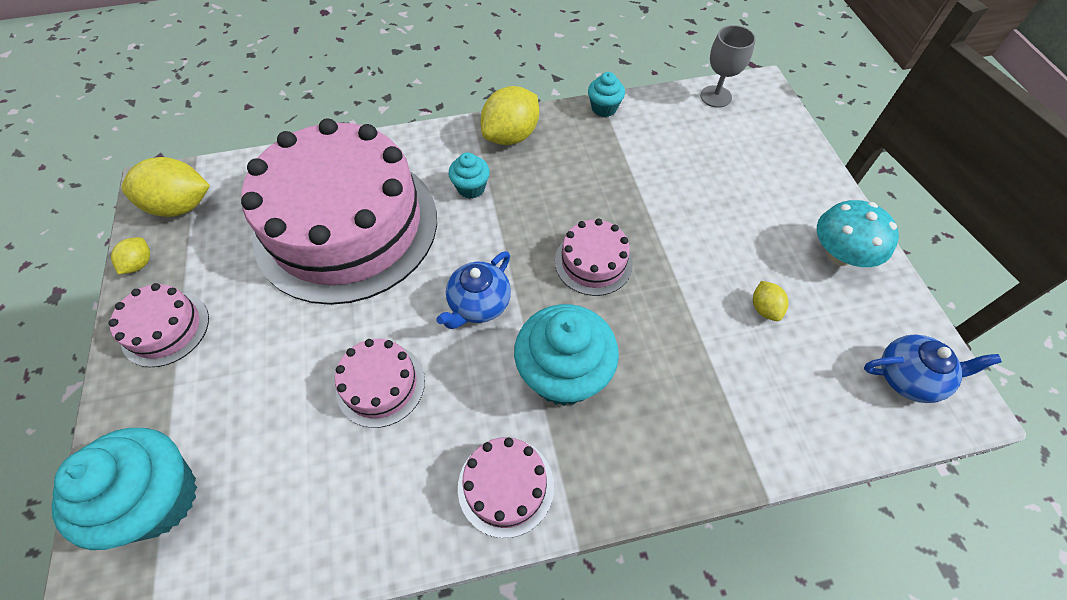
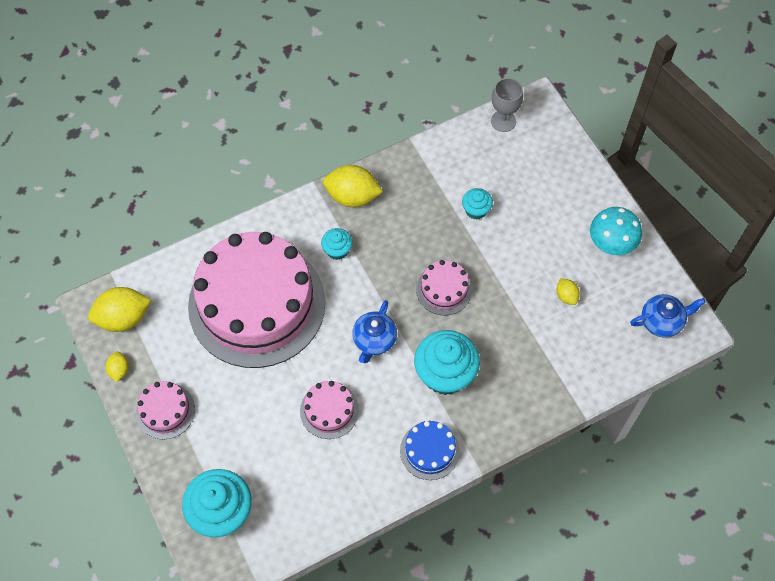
camera: 15 degrees left, 5 degrees up
(506, 486) = (429, 451): pink cake -> blue cake
(511, 136) = (352, 196): yellow lemon -> yellow lemon turned 75 degrees clockwise
(604, 108) = (418, 153): turquoise cupcake -> turquoise cupcake (476, 210)

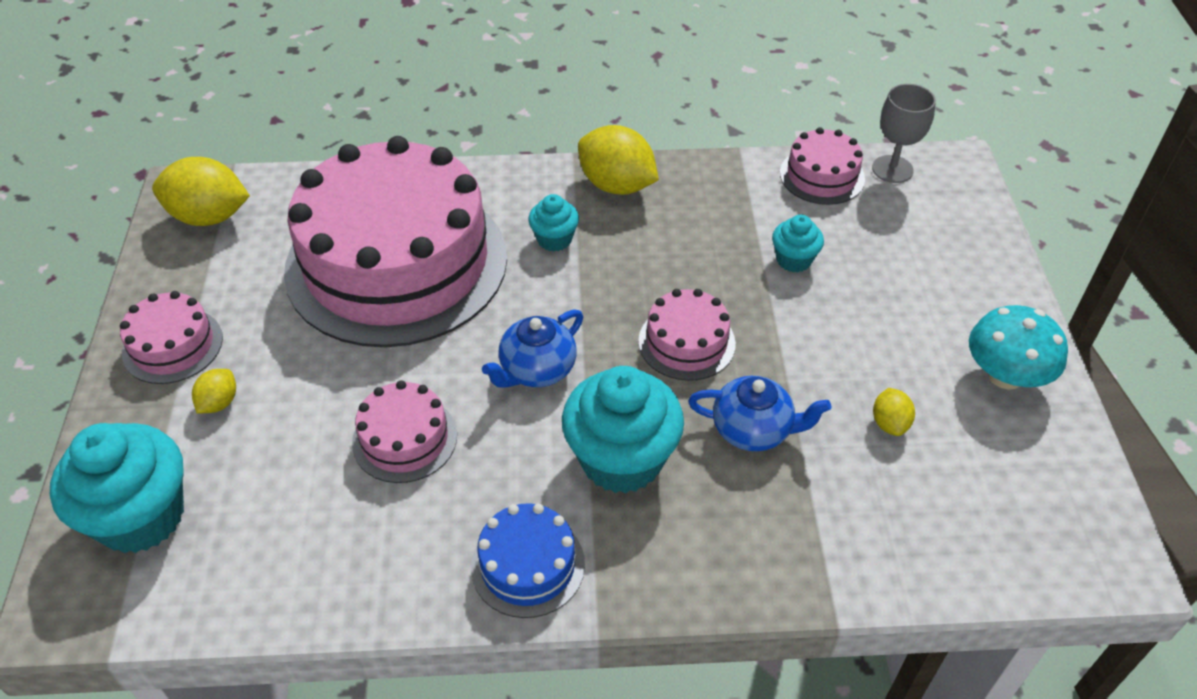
camera: 25 degrees right, 15 degrees down
(119, 370) = (154, 273): yellow lemon -> yellow lemon (219, 403)
(466, 142) = (822, 176): none -> pink cake
(662, 321) = (1054, 526): blue teapot -> blue teapot (753, 430)

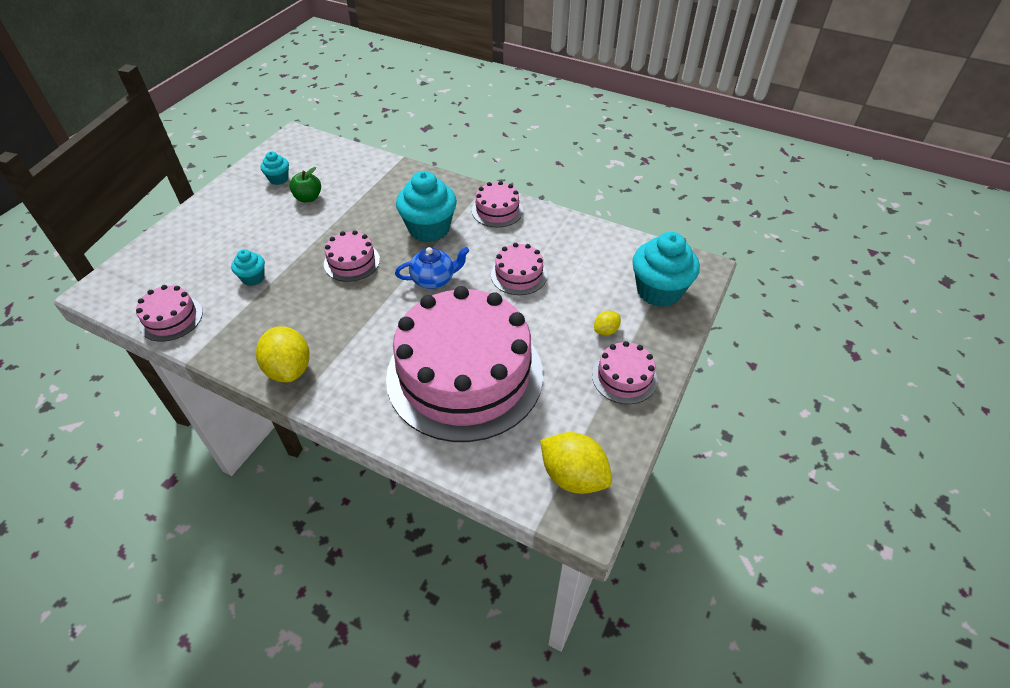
camera: 150 degrees left, 0 degrees up
(528, 565) = (497, 210): blue cake -> pink cake
(554, 239) = (361, 348): turquoise cupcake -> turquoise cupcake (278, 179)
(753, 430) = (364, 217): blue teapot -> none
(889, 423) = (308, 198): yellow lemon -> green apple
(892, 169) = (130, 304): grey goblet -> none
(1005, 375) = (239, 194): turquoise mushroom -> none

